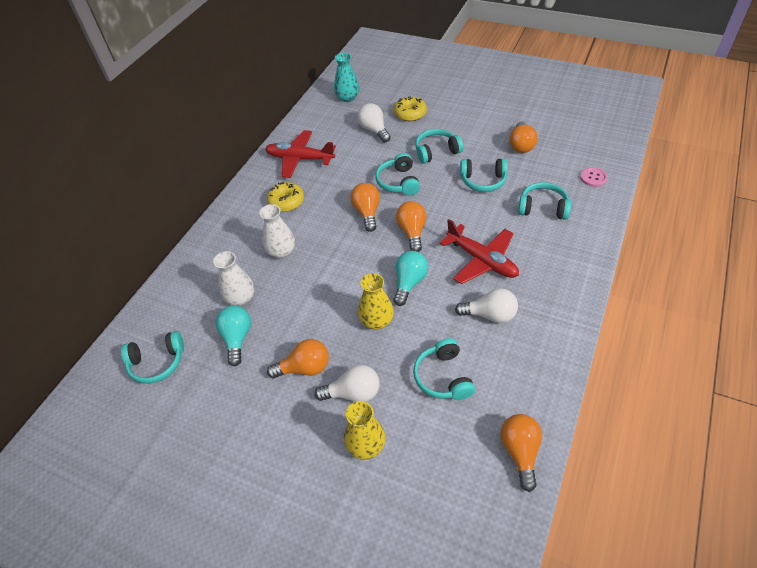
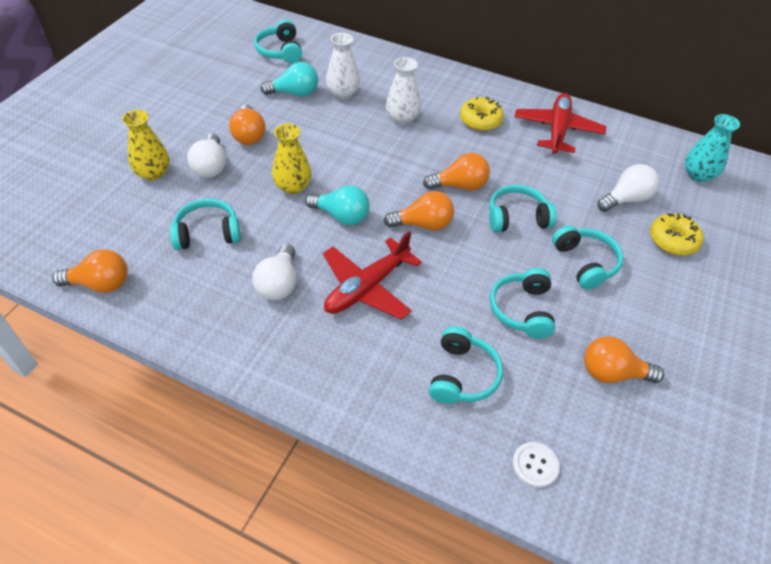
camera: 85 degrees right, 0 degrees up
(593, 178) = (535, 465): pink button -> white button

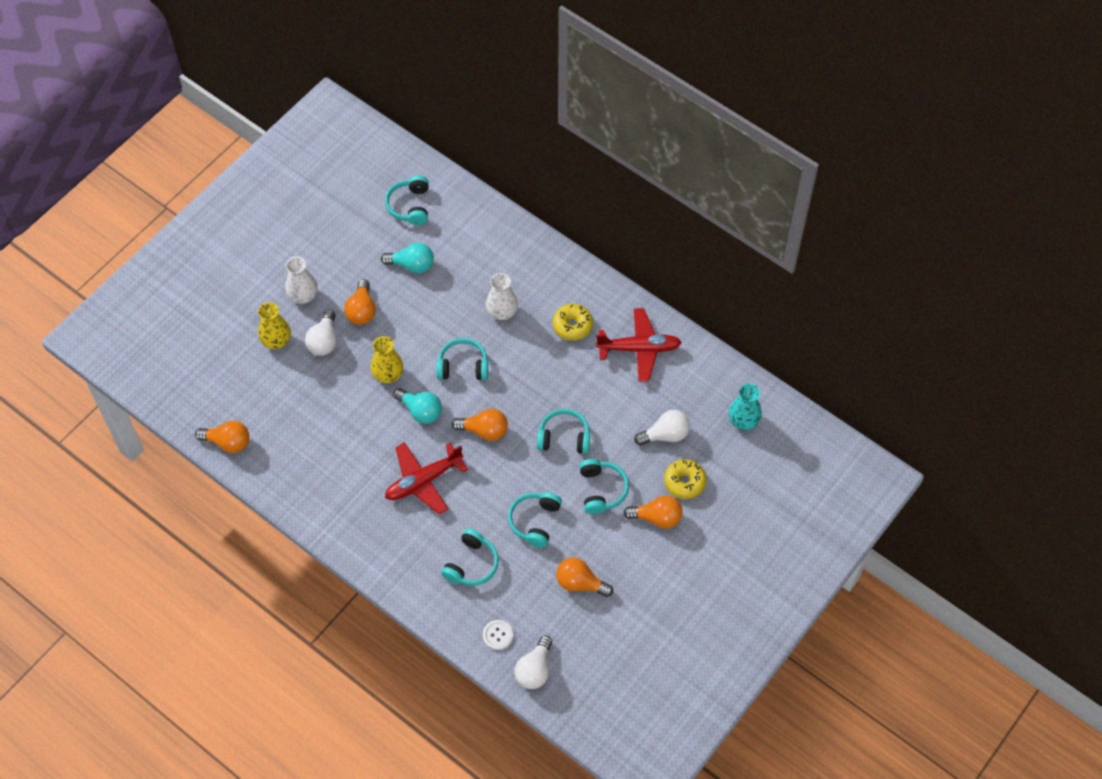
camera: 15 degrees right, 10 degrees up
(207, 233) = (312, 409): turquoise headphones -> turquoise headphones (463, 366)
(279, 284) = (358, 465): white light bulb -> white light bulb (534, 670)
(343, 93) = (456, 271): white vase -> white vase (303, 295)
(459, 185) = (528, 396): orange light bulb -> orange light bulb (657, 518)
(557, 130) = (639, 349): red plane -> red plane turned 60 degrees clockwise

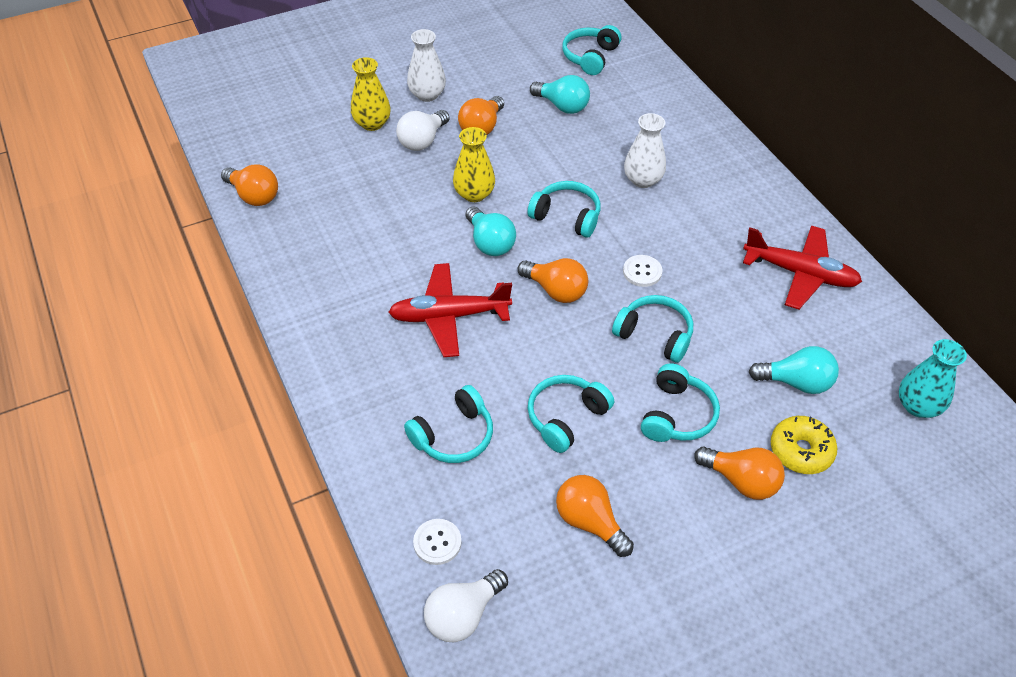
camera: 25 degrees right, 10 degrees down
(535, 391) = (642, 272): none -> white button
(572, 325) = (723, 221): yellow donut -> none
(665, 435) = (796, 382): white light bulb -> turquoise light bulb

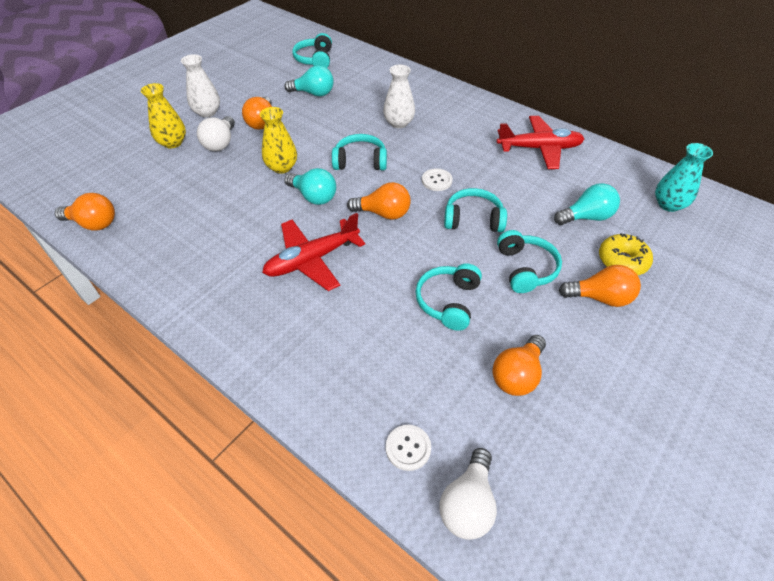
camera: 25 degrees left, 0 degrees up
(453, 435) = (369, 351): turquoise headphones -> none
(589, 522) = (517, 375): orange light bulb -> orange light bulb turned 75 degrees counterclockwise

